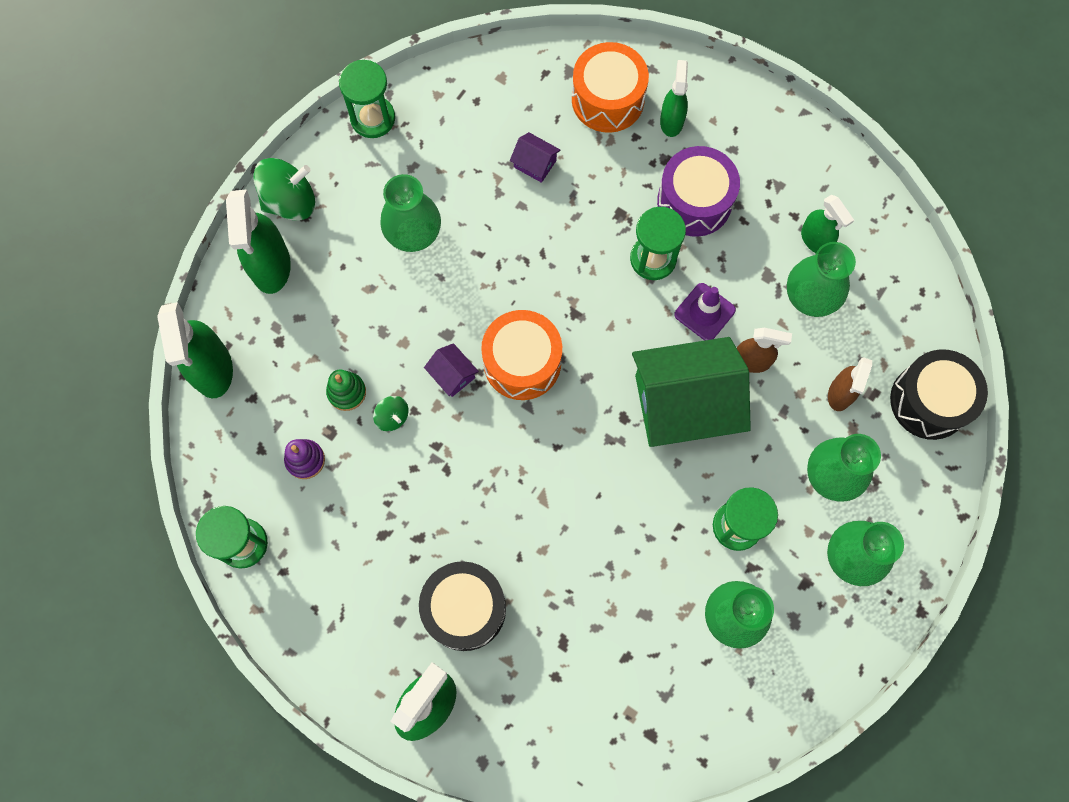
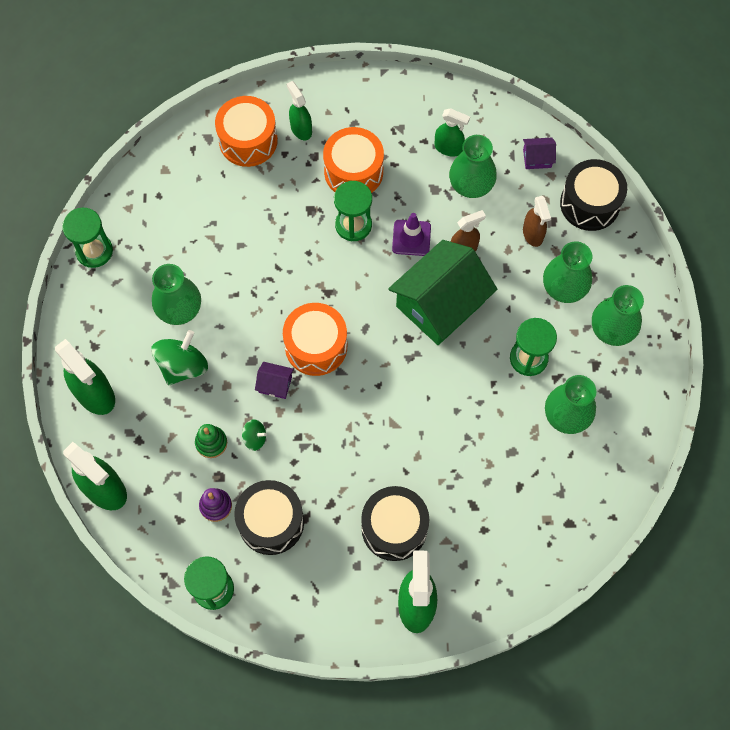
camera: 35 degrees left, 5 degrees down
(290, 201) = (76, 342): green spinning top -> green spinning top (183, 366)
(347, 515) = (271, 522): none -> black drum
(535, 164) = (229, 212): purple house -> purple house (537, 158)
(694, 201) = (353, 172): purple drum -> orange drum

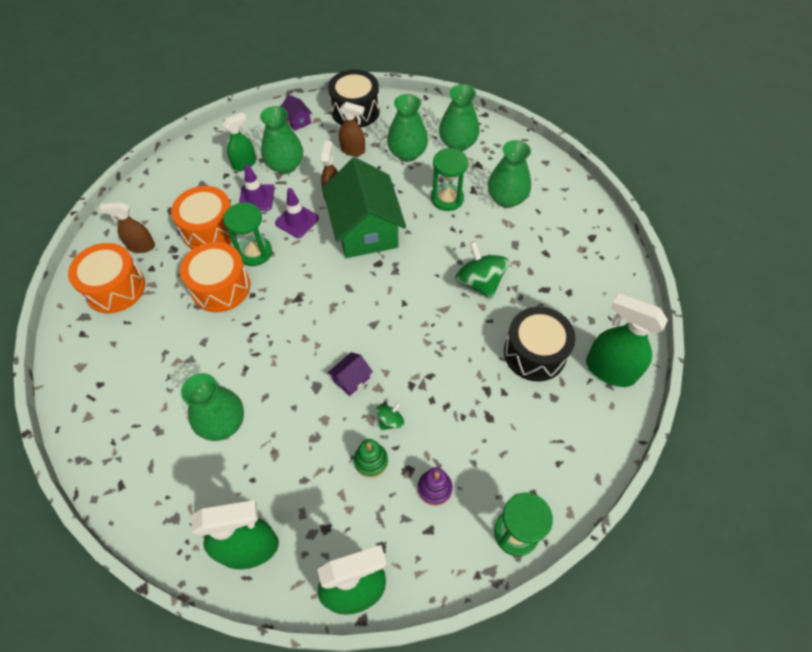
camera: 60 degrees left, 10 degrees down
(94, 251) = (103, 471): green hourglass -> none
(183, 366) = (279, 448): green spinning top -> green spinning top (479, 282)
(271, 522) = (477, 447): black drum -> none
(301, 129) = (141, 246): green spray bottle -> brown spray bottle
(316, 346) = (338, 330): orange drum -> orange drum (220, 287)
(415, 186) = (256, 198): none -> purple traffic cone
(537, 158) = (297, 121): purple house -> purple house turned 60 degrees counterclockwise

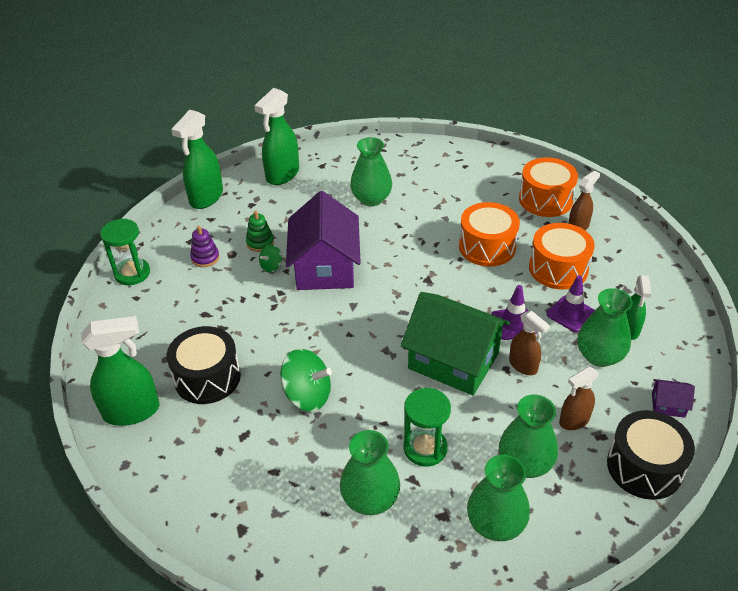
camera: 135 degrees right, 15 degrees down
(254, 252) = (503, 281): green hourglass -> none
(351, 379) = (325, 267): purple house -> purple house, size x2.47
(390, 421) = (271, 266): green spinning top -> green spinning top turned 45 degrees clockwise

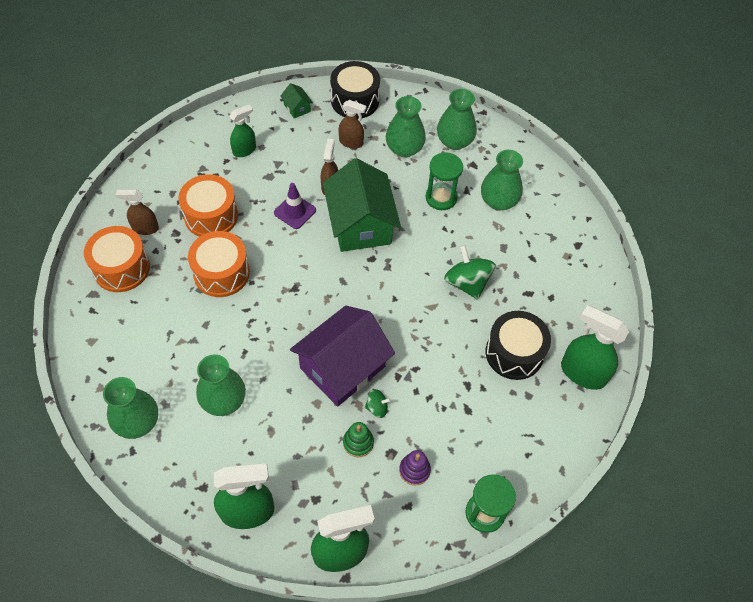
camera: 135 degrees left, 15 degrees up
(571, 314) = (256, 186): purple traffic cone -> none
(599, 356) = (284, 154): green vase -> green vase (137, 422)
(668, 405) = (297, 108): purple house -> green house

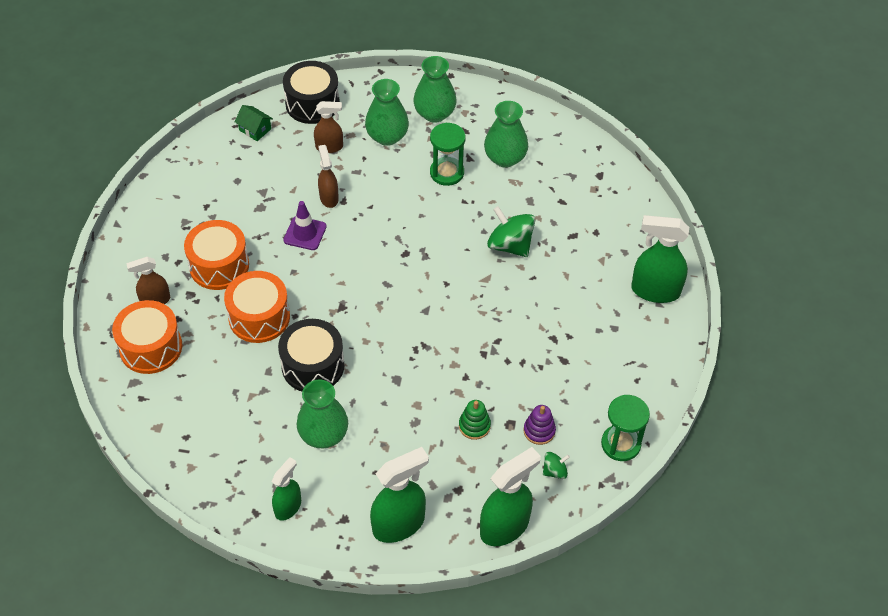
camera: 20 degrees left, 5 degrees down
(137, 422) = (247, 485): green vase -> none
(244, 150) = (221, 189): green spray bottle -> green spray bottle (288, 507)
(342, 367) = (426, 364): purple house -> none
(360, 224) = (378, 224): green house -> none
(377, 408) = (477, 388): green spinning top -> green spinning top (554, 471)
(514, 353) = (584, 294): black drum -> black drum (313, 366)

